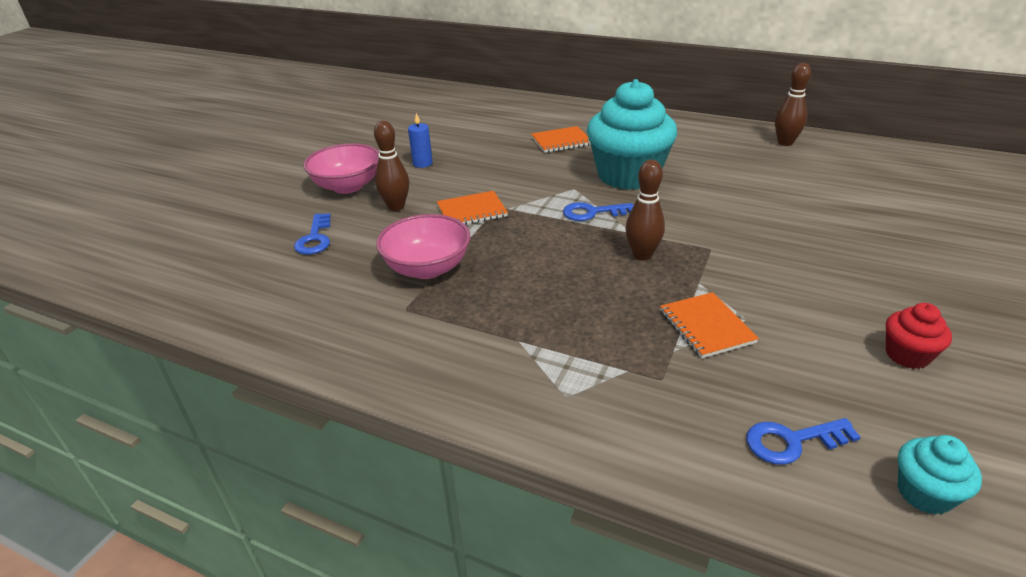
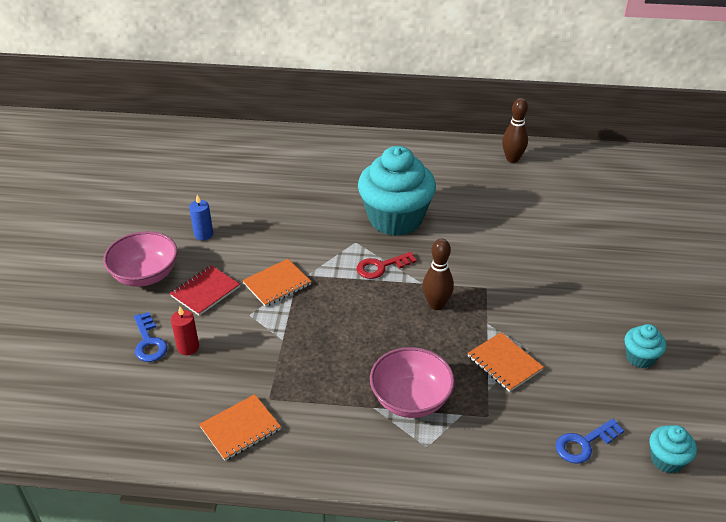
camera: 20 degrees left, 5 degrees up
(349, 249) = (188, 347): none -> red candle
(396, 207) = (205, 291): brown bowling pin -> red notebook
(427, 268) = (268, 353): pink bowl -> pink bowl (410, 399)
(561, 141) = (321, 186): orange notebook -> orange notebook (240, 428)
(593, 212) = (381, 267): blue key -> red key
(907, 355) = (640, 357): red cupcake -> turquoise cupcake

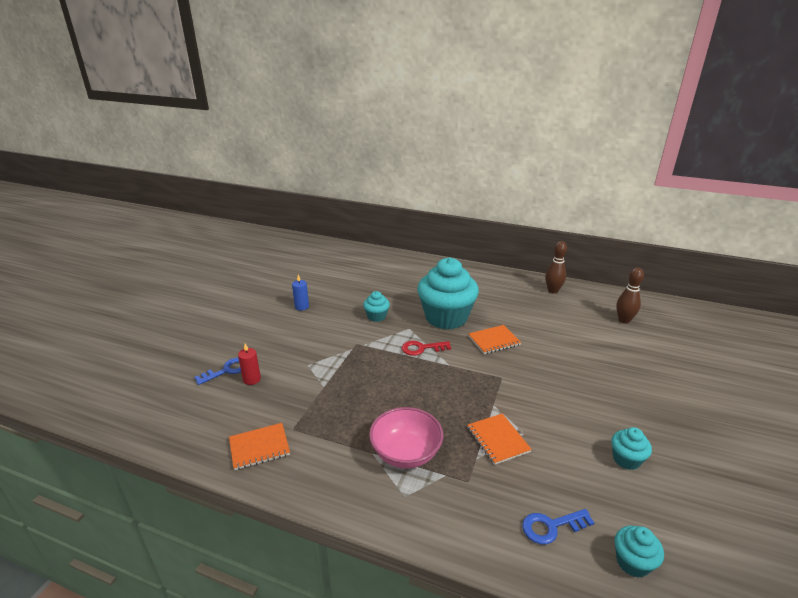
camera: 15 degrees right, 10 degrees down
(145, 275) = (248, 326): pink bowl -> none
(149, 342) = (226, 370): blue key -> blue key turned 120 degrees counterclockwise
(205, 291) = (284, 344): red notebook -> none
(277, 284) = (338, 347): orange notebook -> orange notebook (494, 340)
(308, 232) = (376, 316): none -> turquoise cupcake
(436, 304) = (455, 383): brown bowling pin -> brown bowling pin (624, 320)

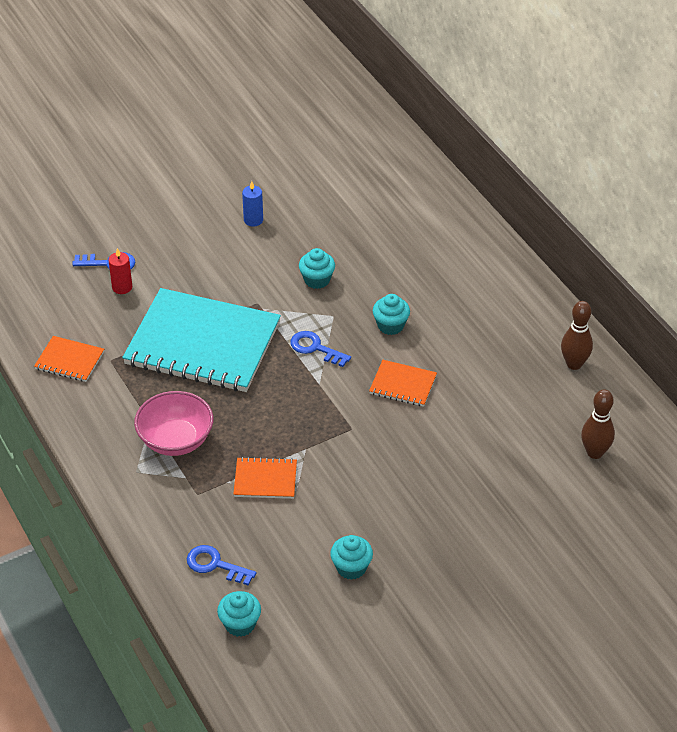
camera: 40 degrees right, 15 degrees up
(349, 382) = (202, 344): none -> turquoise notebook
(422, 348) = (315, 348): red key -> blue key
(446, 317) = (390, 325): turquoise cupcake -> turquoise cupcake, size x0.44
(498, 440) = (265, 480): orange notebook -> orange notebook turned 75 degrees clockwise

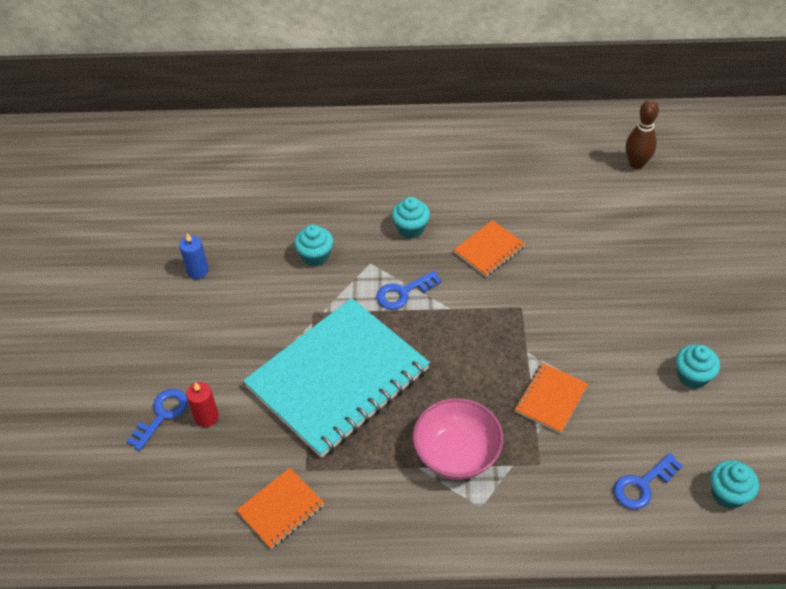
camera: 60 degrees left, 5 degrees up
(574, 364) = (532, 135): brown bowling pin -> none

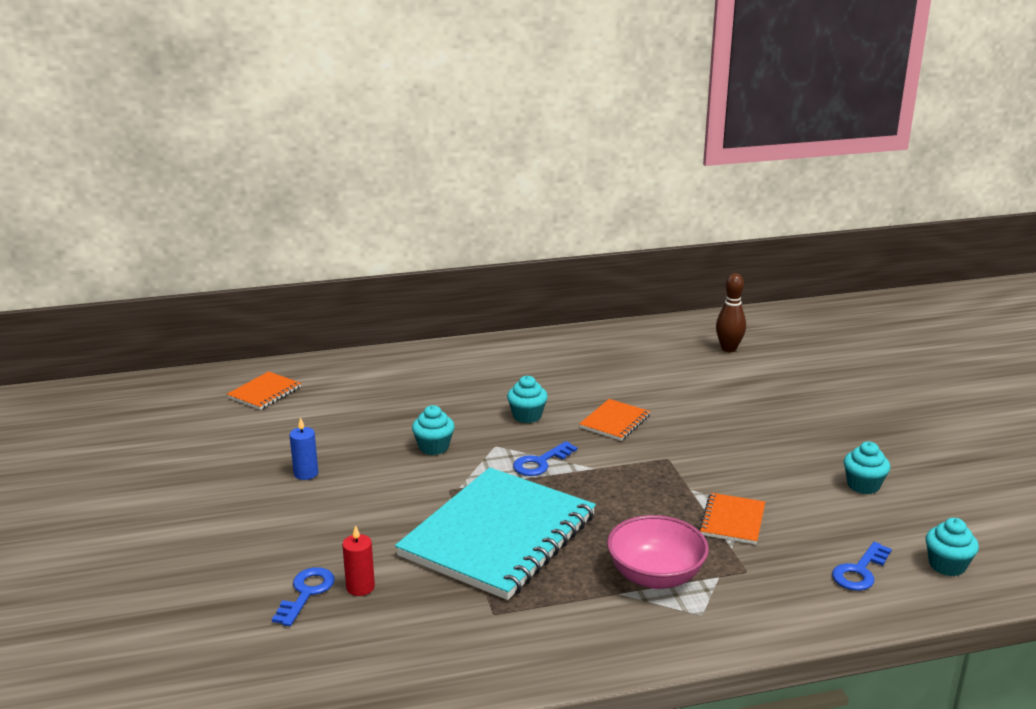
camera: 15 degrees left, 25 degrees down
(281, 509) = (479, 651): orange notebook -> orange notebook (264, 392)

